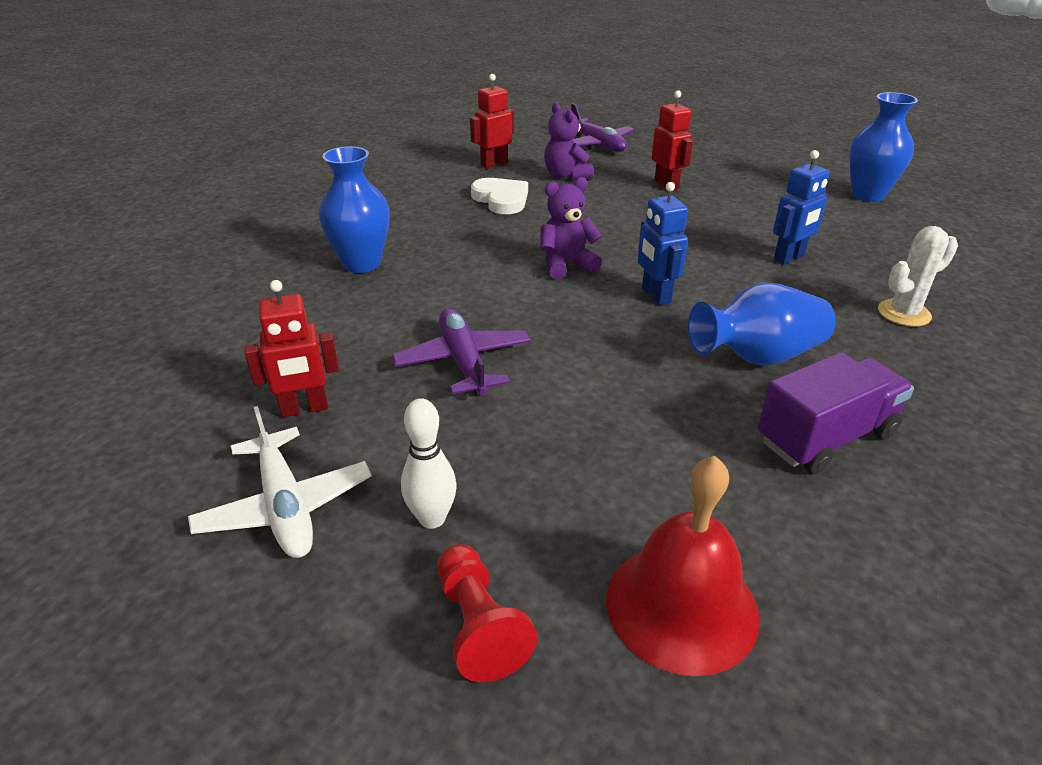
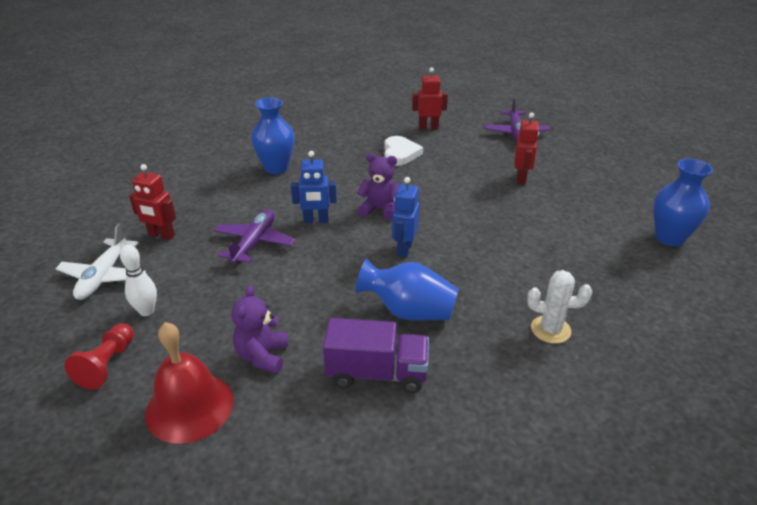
camera: 35 degrees right, 0 degrees up
(566, 175) = (462, 150): purple teddy bear -> purple teddy bear (262, 356)
(789, 258) = (529, 260): blue robot -> blue robot (316, 221)

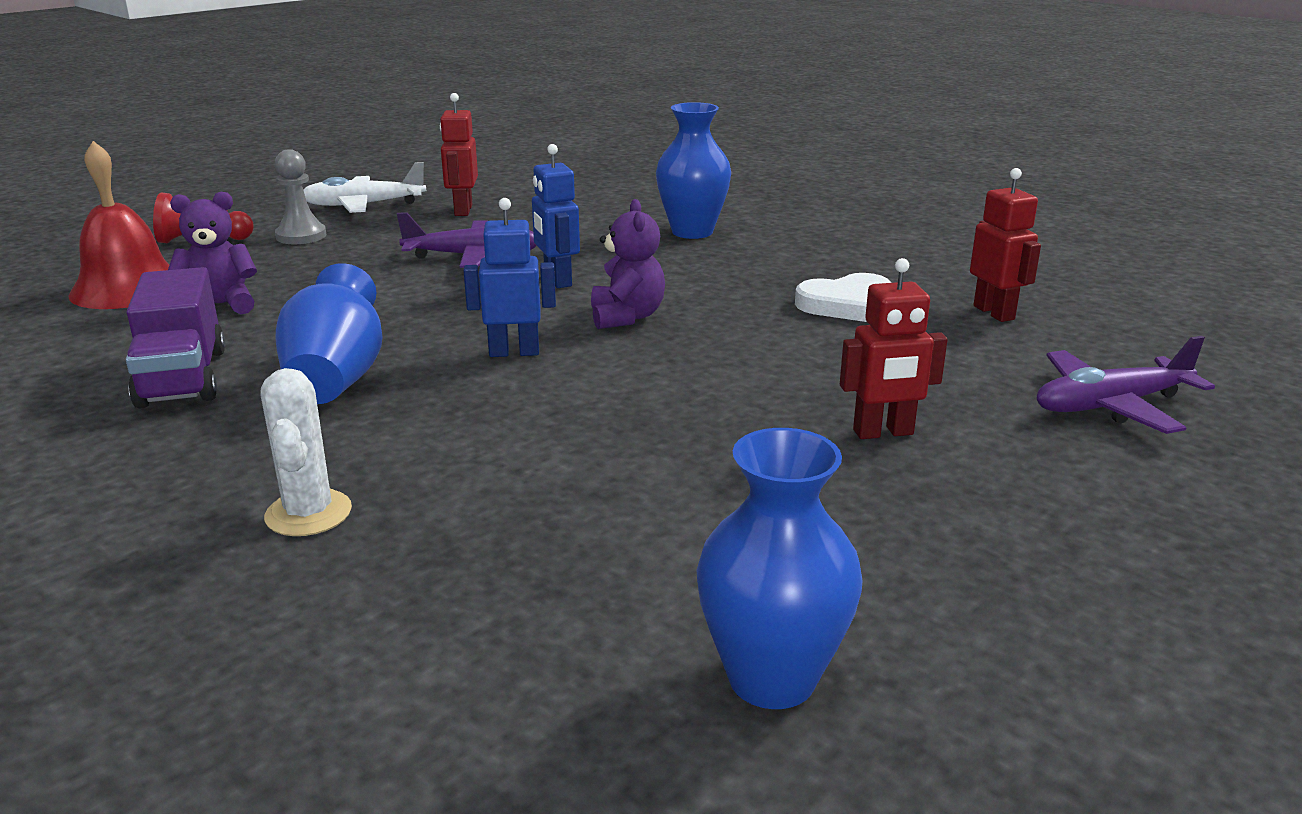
camera: 70 degrees right, 10 degrees down
(147, 311) = (301, 236): white bowling pin -> grey pawn

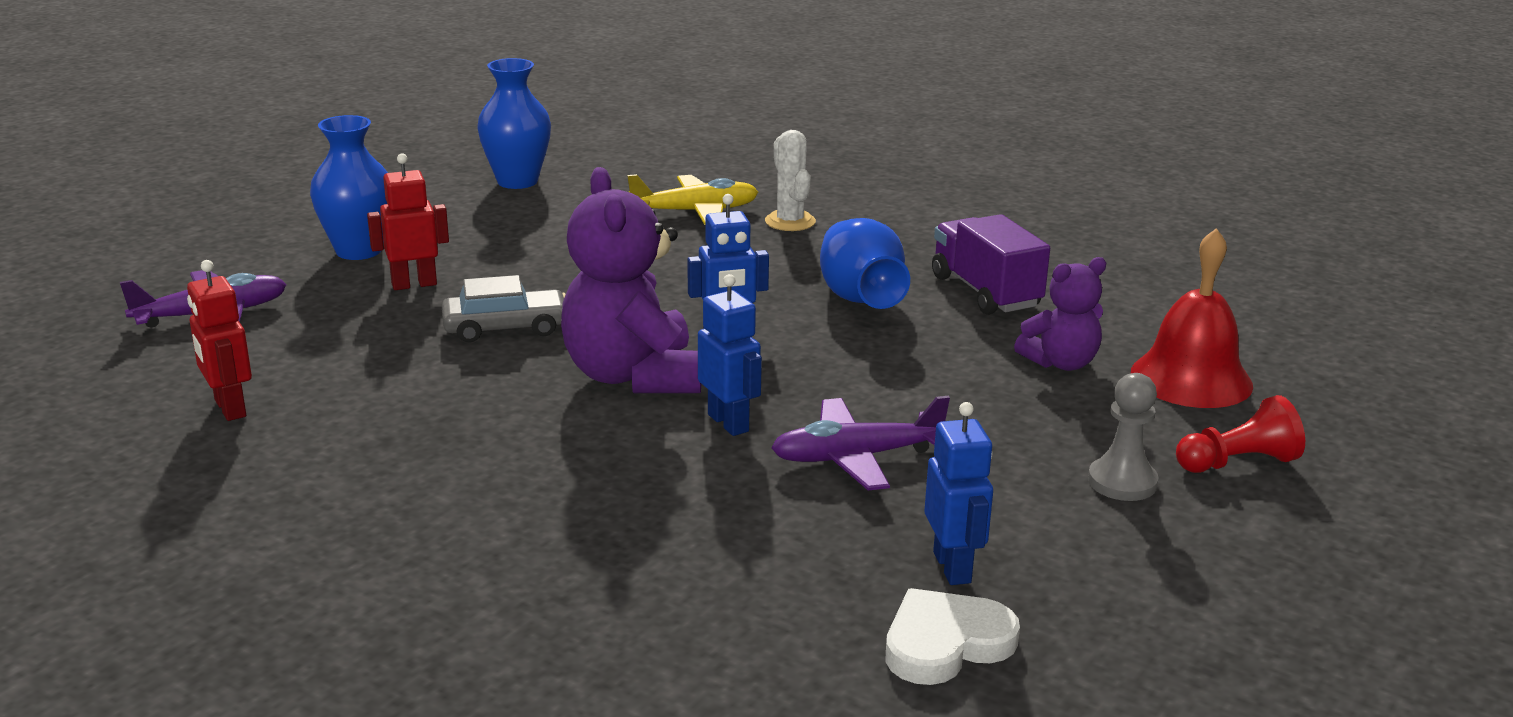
camera: 170 degrees right, 0 degrees up
(363, 205) = (1123, 568): white plane -> none
(447, 550) = (696, 212): none -> yellow plane
(462, 210) = (953, 567): red robot -> blue robot
(627, 317) = (633, 376): purple teddy bear -> purple teddy bear, size x1.75
(692, 232) = (572, 537): blue vase -> blue vase (359, 251)
(754, 369) = (506, 328): none -> grey car
(847, 304) = (391, 410): white heart -> white heart (945, 643)

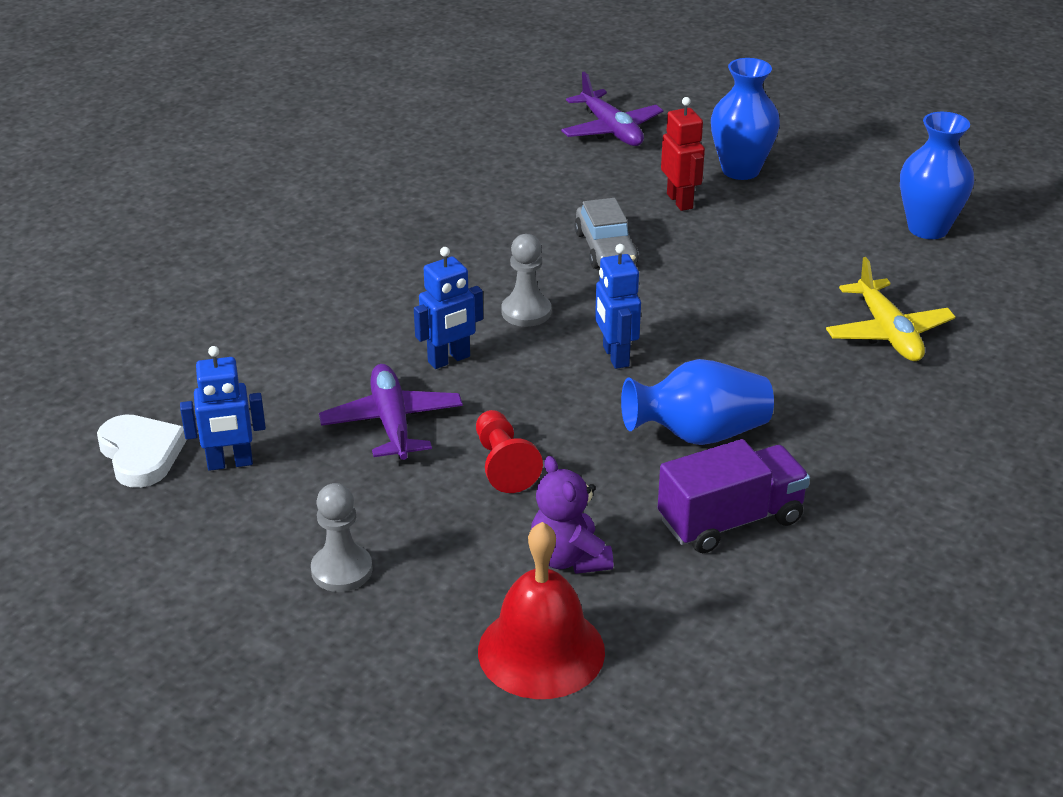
camera: 90 degrees right, 10 degrees up
(229, 408) = (470, 157): red robot -> none
(633, 376) = (526, 312): purple teddy bear -> grey pawn
(790, 221) = (882, 393): white cactus -> none
(1238, 463) = (369, 654): red pawn -> red pawn (503, 465)

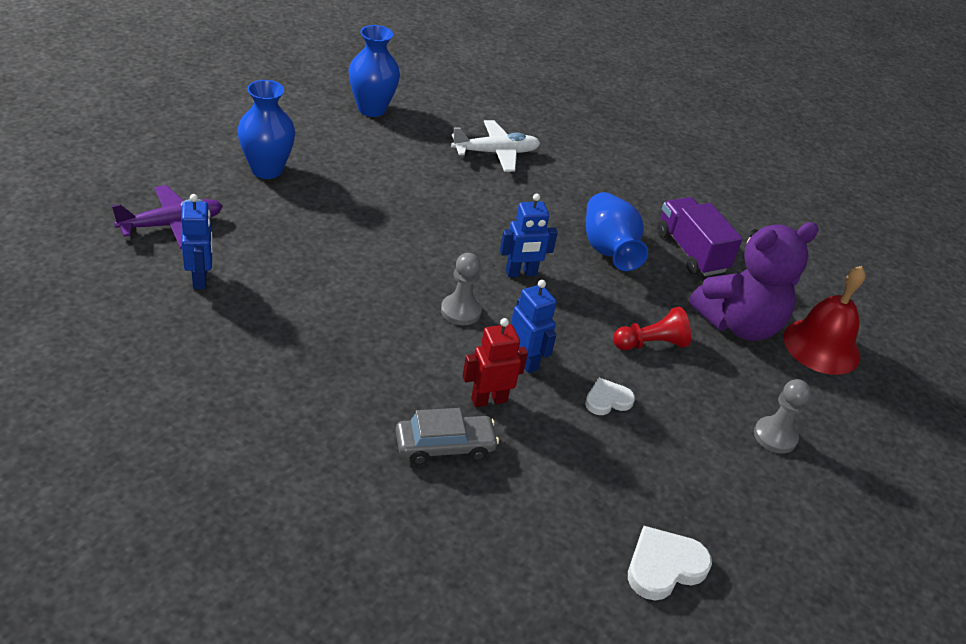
camera: 95 degrees left, 5 degrees up
(230, 463) = (669, 502): blue robot -> blue robot (200, 279)
(392, 422) = (607, 400): purple plane -> white heart
(569, 558) = (739, 324): purple teddy bear -> purple teddy bear, size x1.75
(605, 249) = (373, 257): grey car -> grey car (445, 446)
(680, 201) = (308, 207): red robot -> red robot (489, 400)
(888, 333) = (496, 153): yellow plane -> white plane

